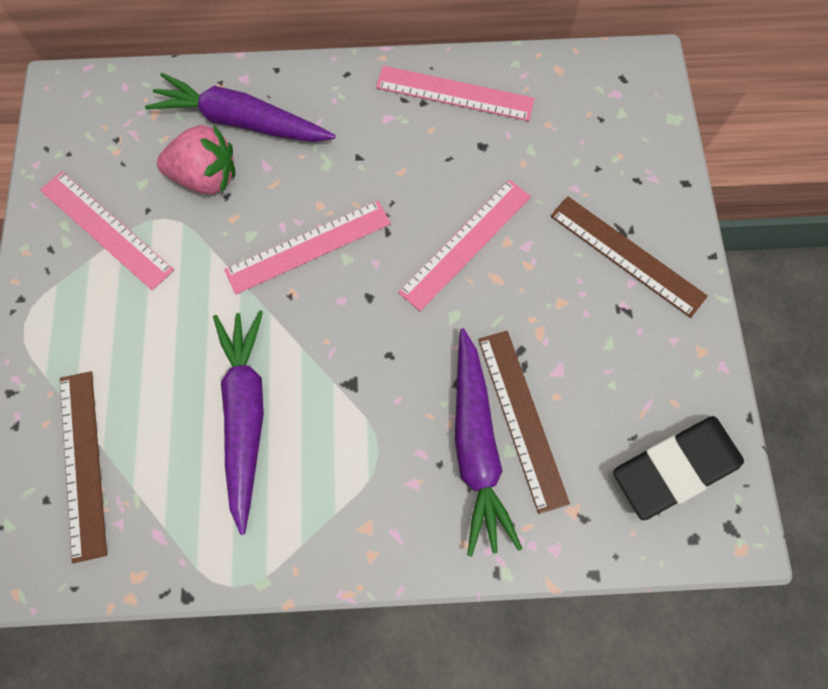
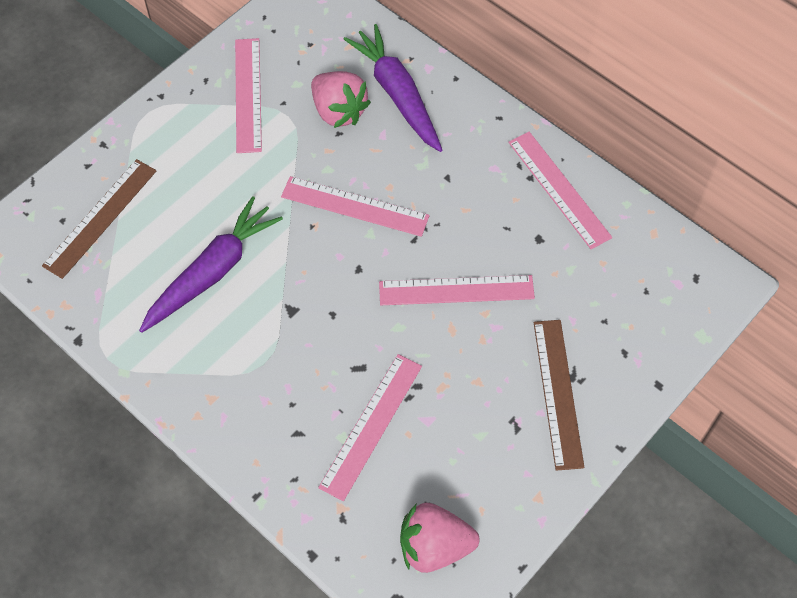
camera: 45 degrees right, 10 degrees down
(476, 445) = (325, 414): purple carrot -> none
(521, 418) = (371, 425): brown ruler -> pink ruler
(674, 468) = (434, 546): black eraser -> pink strawberry

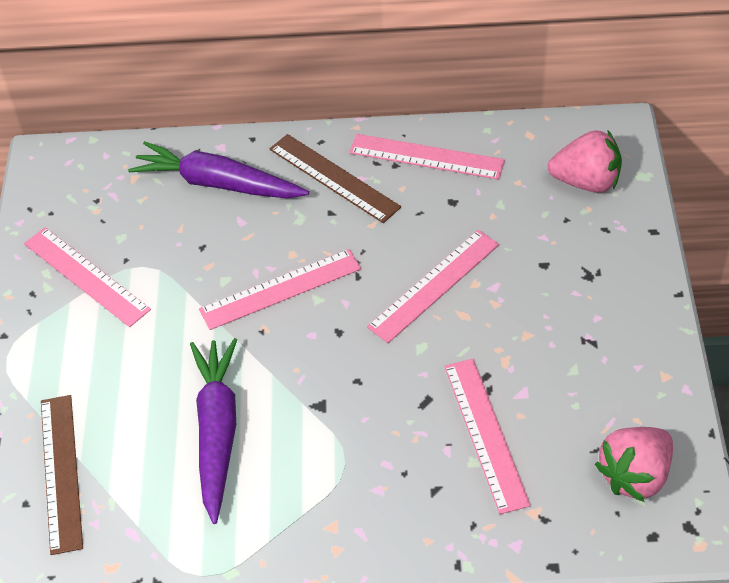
camera: 40 degrees left, 10 degrees down
(338, 111) = (183, 231): pink strawberry -> pink strawberry (586, 182)
(557, 393) = (592, 294): brown ruler -> brown ruler (333, 178)

